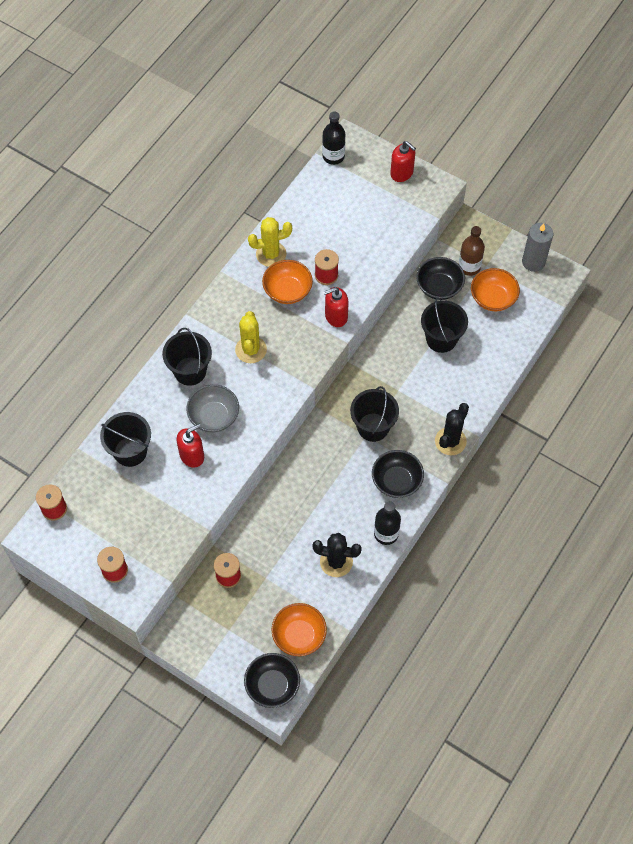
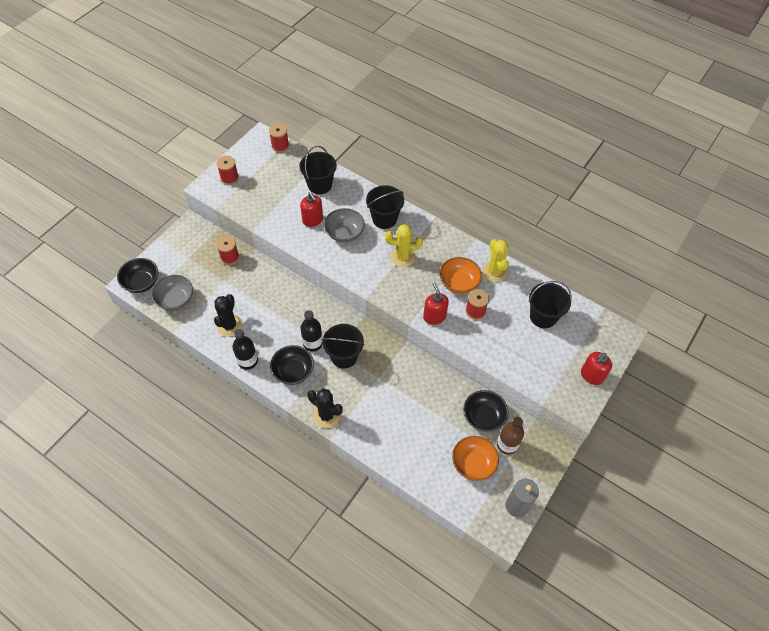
camera: 90 degrees right, 5 degrees down
(299, 635) = (175, 300): orange bowl -> grey bowl
(333, 156) = (602, 321): black bottle -> black bottle (313, 343)
(441, 339) = (428, 415): black bucket -> black bucket (543, 316)

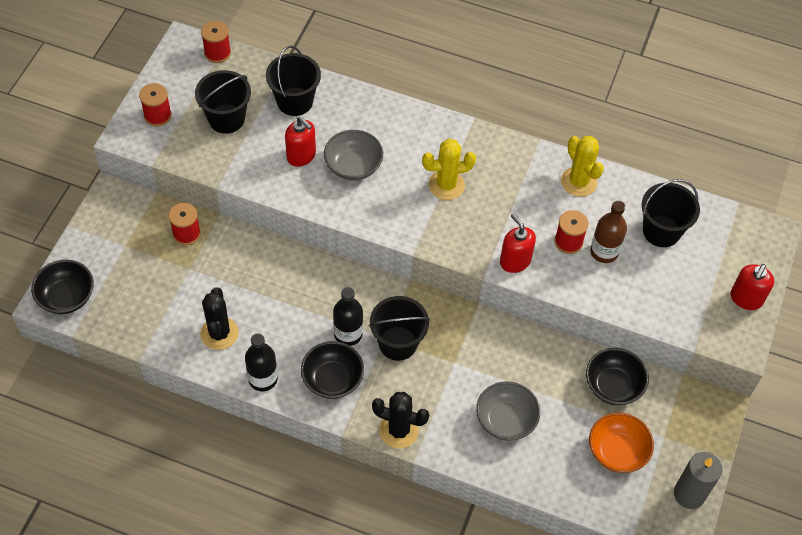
camera: 15 degrees left, 0 degrees up
(175, 300) = (126, 312): grey bowl -> grey bowl (505, 420)
(384, 219) = (404, 134): black bucket -> black bucket (226, 119)
(459, 283) = (534, 207): orange bowl -> none
(507, 445) = (654, 416): brown bottle -> brown bottle (604, 252)

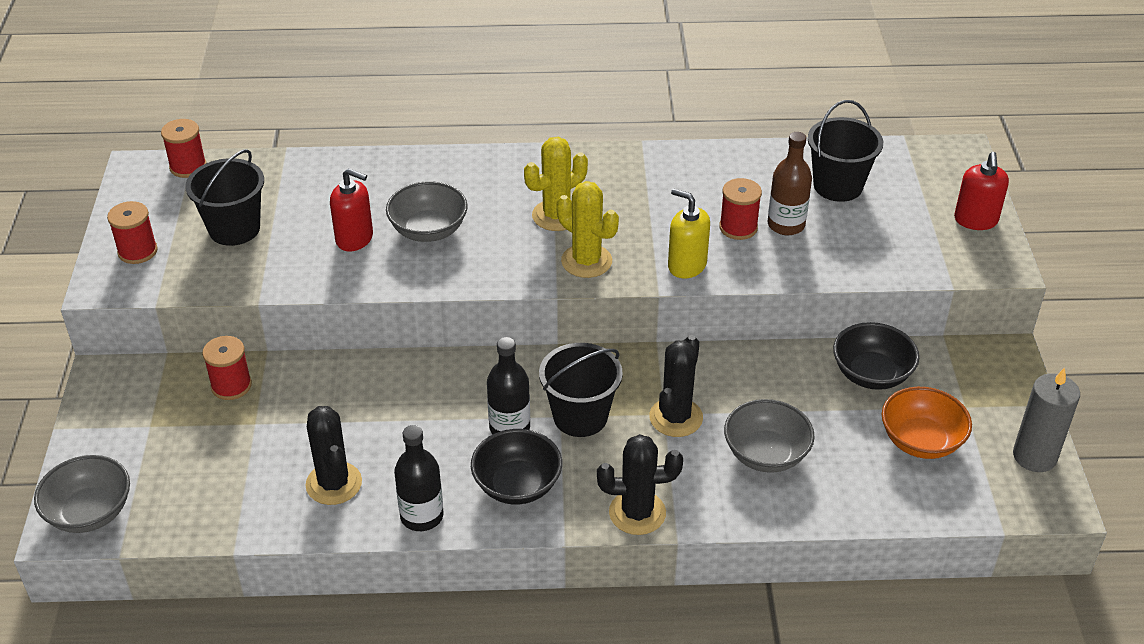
camera: 20 degrees left, 15 degrees down
(66, 297) = (90, 512): black bowl -> grey bowl
(295, 101) = (316, 187): black bucket -> none
(460, 368) = (676, 417): none -> black cactus
(515, 261) = (686, 265): red soap dispenser -> yellow soap dispenser
(578, 182) = (713, 167): yellow cactus -> yellow cactus (586, 261)

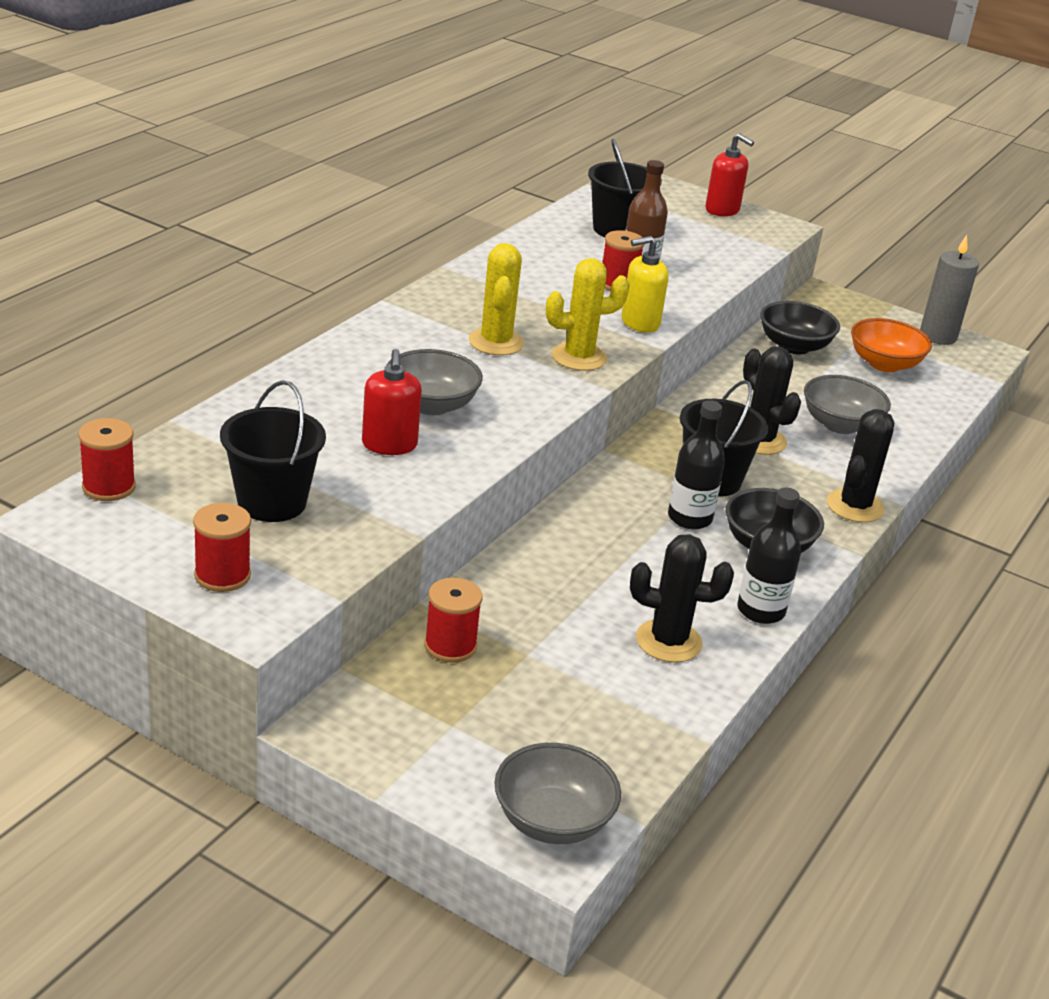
camera: 60 degrees left, 10 degrees down
(355, 238) = (389, 445): red soap dispenser -> red soap dispenser turned 120 degrees clockwise

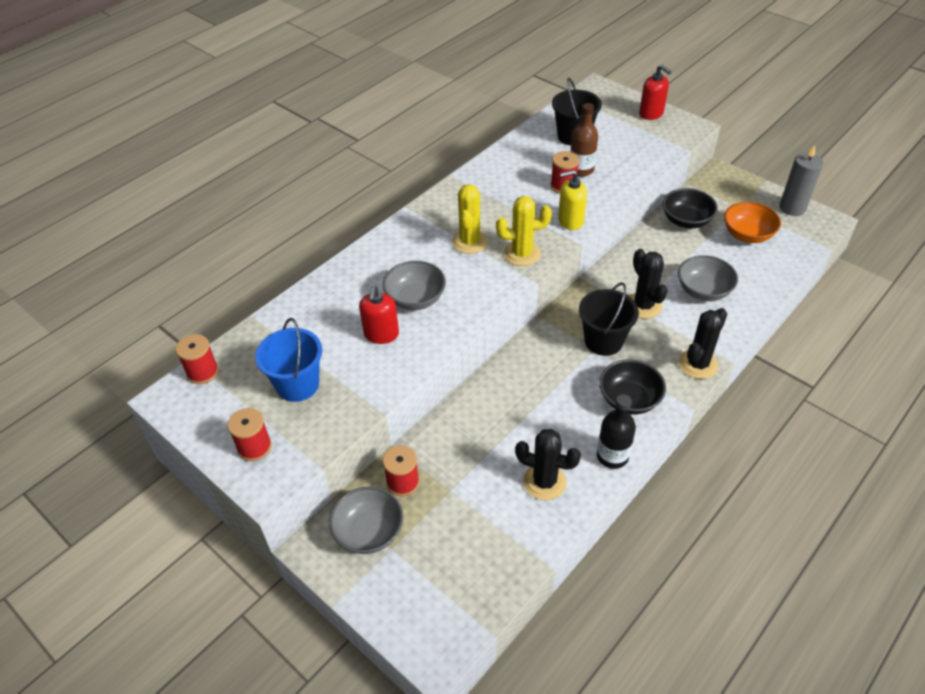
camera: 15 degrees right, 15 degrees up
(272, 502) = (297, 385): black bucket -> blue bucket
(552, 821) = (437, 631): grey bowl -> grey bowl (369, 532)
(689, 518) = (581, 375): black bottle -> none

